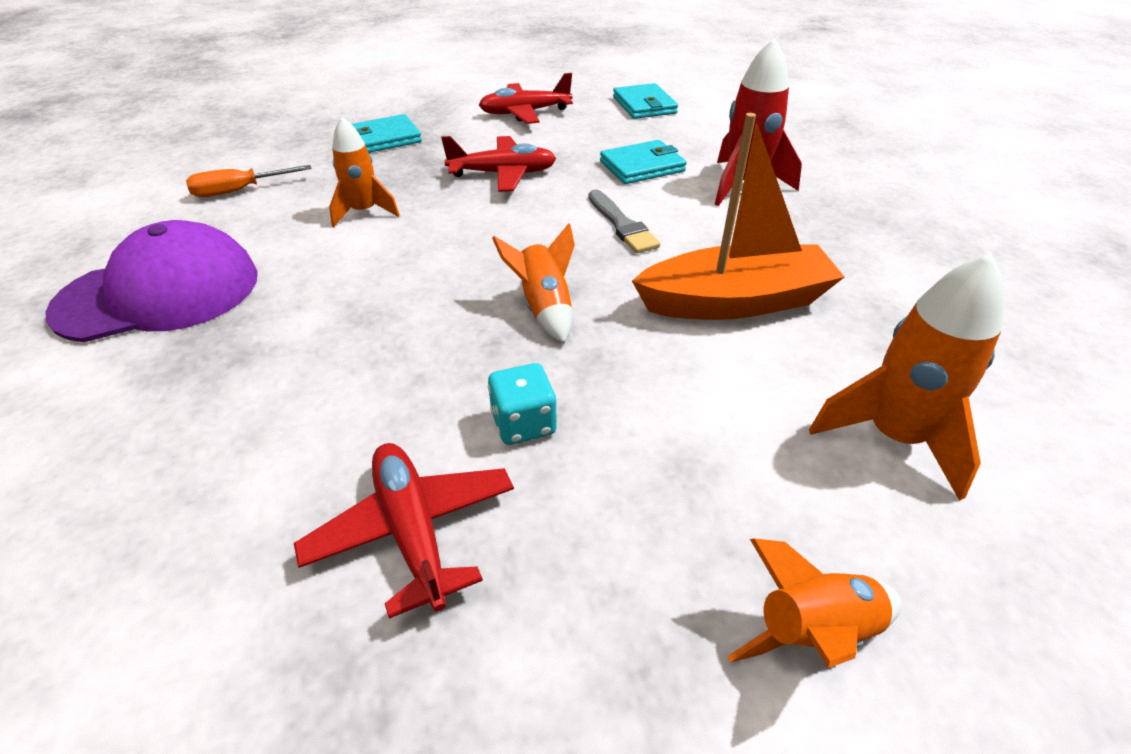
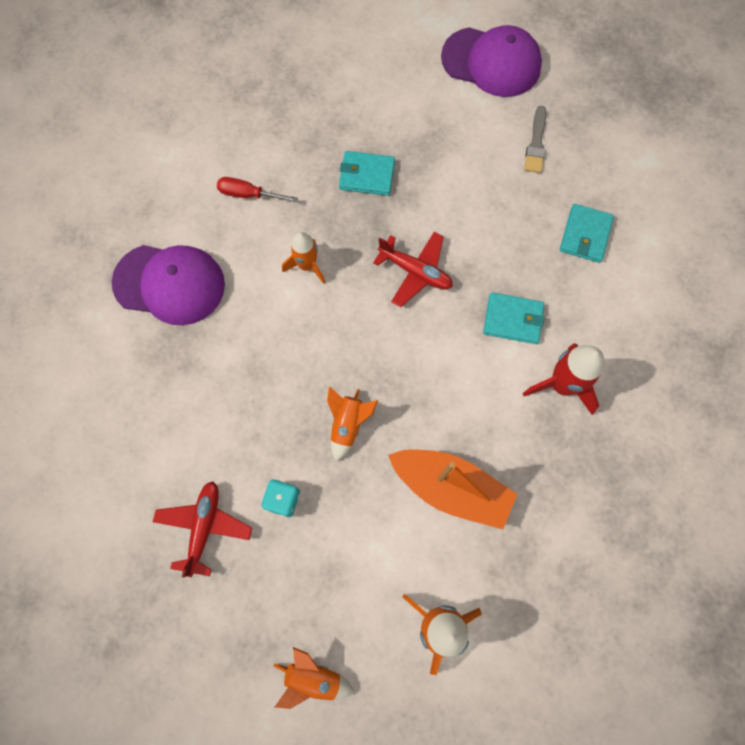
camera: 35 degrees right, 30 degrees up
(239, 191) = (248, 194): orange screwdriver -> red screwdriver
(450, 58) = (491, 62): none -> purple cap
(525, 113) = (487, 194): red plane -> none
(622, 225) = (446, 377): grey brush -> grey brush (536, 143)

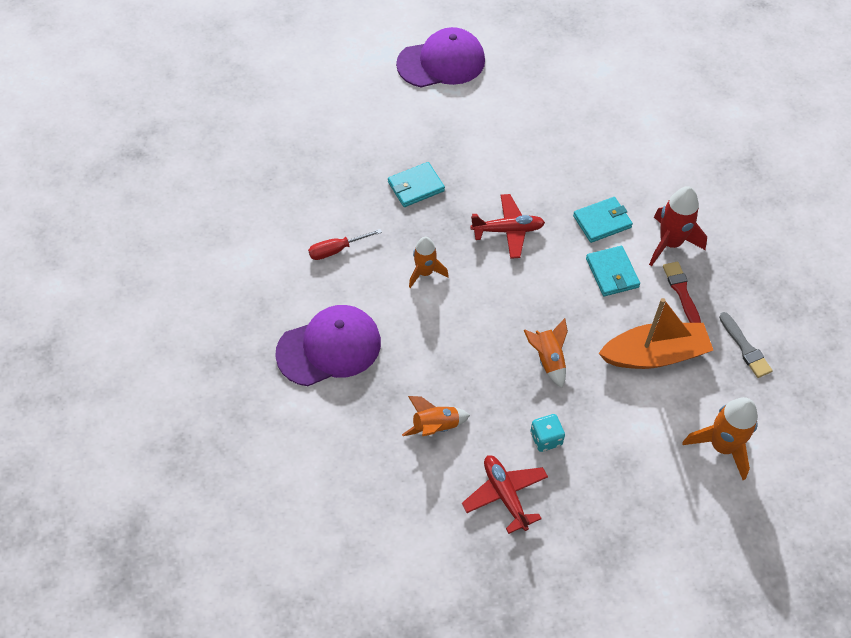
camera: 35 degrees left, 15 degrees down
(313, 677) = (669, 538): orange rocket -> orange rocket (435, 426)
(531, 442) = (681, 291): none -> red brush
(536, 143) = (519, 99): grey brush -> grey brush (745, 348)
(585, 235) = (603, 139): turquoise wallet -> turquoise wallet (612, 273)

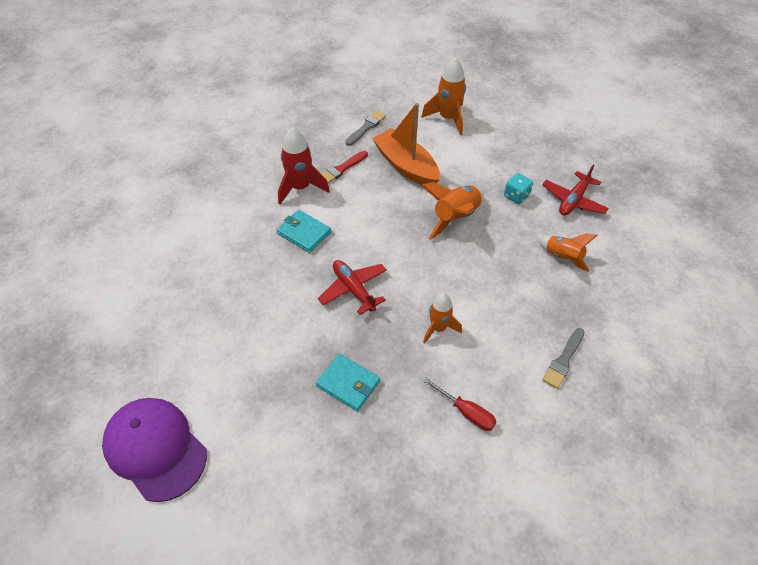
camera: 120 degrees left, 5 degrees down
(329, 348) = (563, 360): purple cap -> grey brush
(548, 359) = (455, 217): orange rocket -> orange rocket, size x1.51
(612, 273) = (351, 210): turquoise wallet -> none

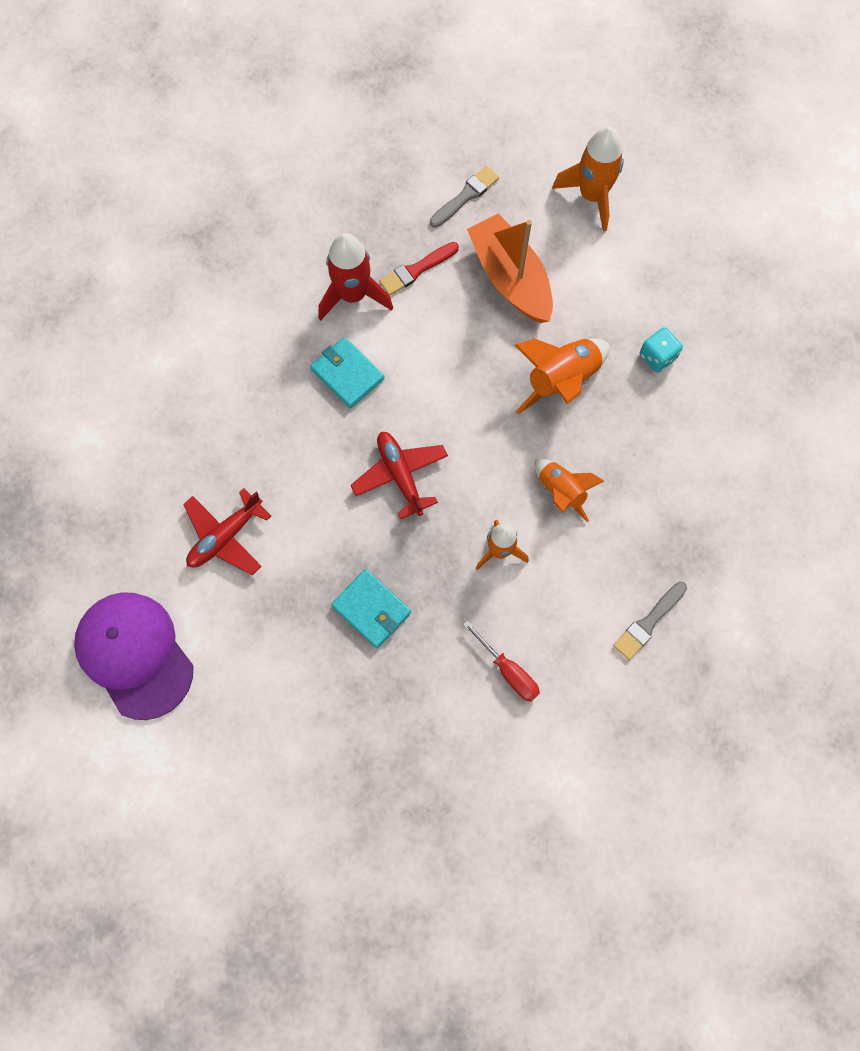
camera: 10 degrees right, 20 degrees up
(563, 257) = (694, 469): orange rocket -> orange rocket (561, 492)
(573, 200) = (738, 377): red plane -> red plane (225, 536)

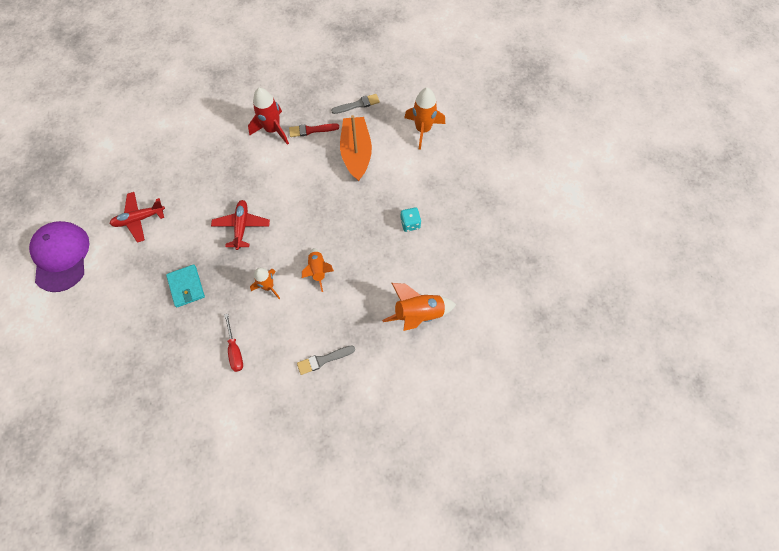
camera: 25 degrees right, 5 degrees down
(347, 374) = (246, 166): turquoise wallet -> none
(561, 381) = (352, 214): orange rocket -> orange rocket (418, 314)

